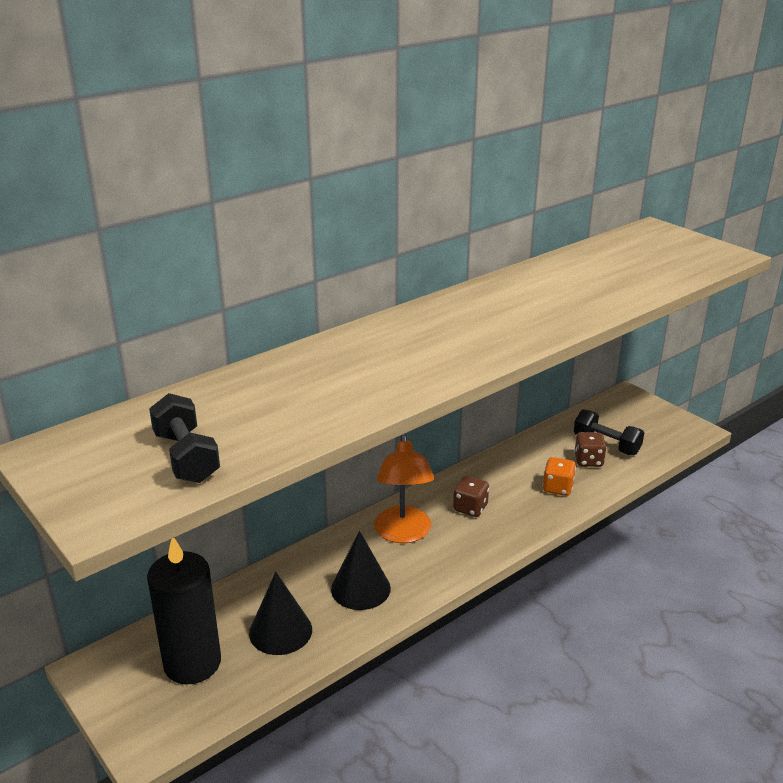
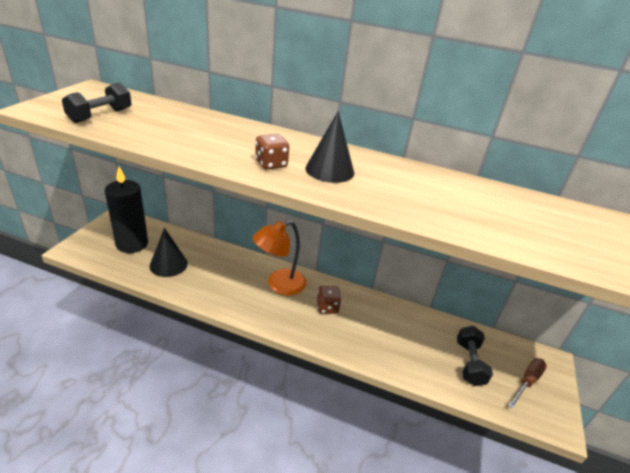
camera: 55 degrees right, 5 degrees up
(360, 588) = (219, 283): black cone -> black cone (329, 170)
(557, 488) = (387, 347): orange dice -> none
(588, 461) = (437, 357): brown dice -> brown dice (271, 164)
(645, 422) = (527, 382): none -> brown screwdriver

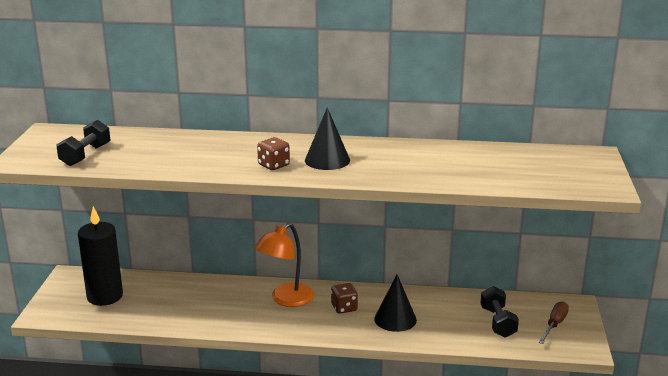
camera: 10 degrees left, 10 degrees down
(168, 264) = (157, 306): black cone -> black cone (395, 319)

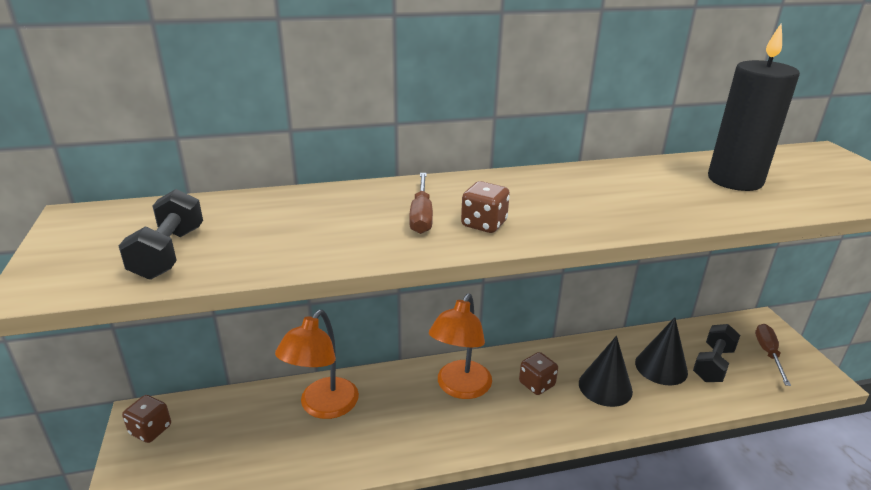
camera: 20 degrees left, 5 degrees up
(72, 283) = (150, 430): none -> brown dice
(105, 296) = (210, 442): black candle -> black candle (735, 180)
(184, 292) = (323, 407): none -> orange lamp
(240, 155) = (421, 215): none -> brown screwdriver
(327, 160) = (547, 204): black cone -> black cone (661, 367)
(497, 322) = (713, 364): black dumbbell -> black dumbbell turned 60 degrees clockwise

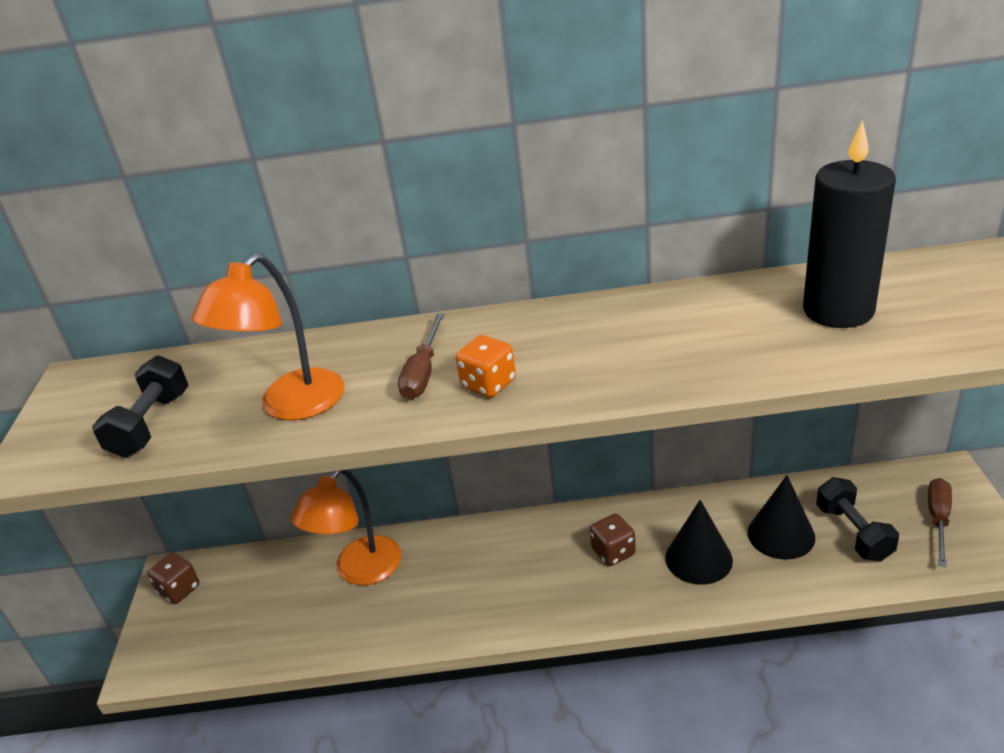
camera: 15 degrees right, 5 degrees up
(460, 388) = (519, 553): orange lamp -> orange lamp (290, 406)
(484, 224) = (488, 384): brown dice -> orange dice
(713, 364) = (853, 532): black dumbbell -> black dumbbell turned 60 degrees counterclockwise

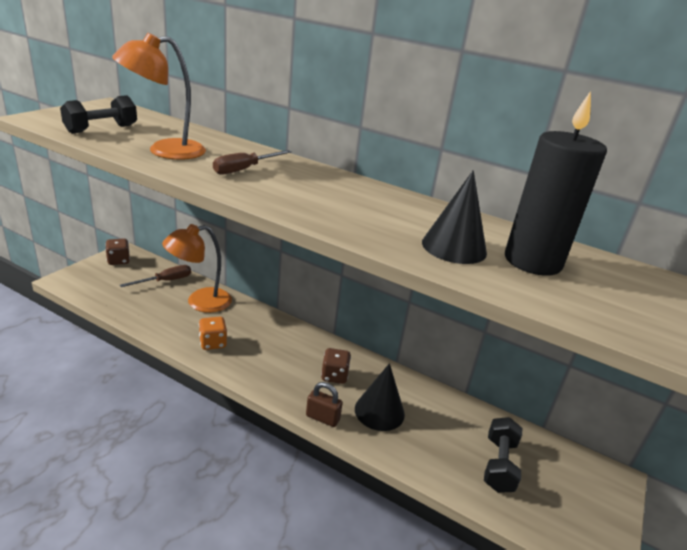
camera: 25 degrees right, 5 degrees down
(488, 384) = (266, 188): orange dice -> orange dice (213, 343)
(655, 608) = (322, 418): none -> brown padlock
(781, 534) = (447, 433): black cone -> black cone (454, 247)
(938, 520) = (573, 499): brown screwdriver -> brown screwdriver (165, 281)

